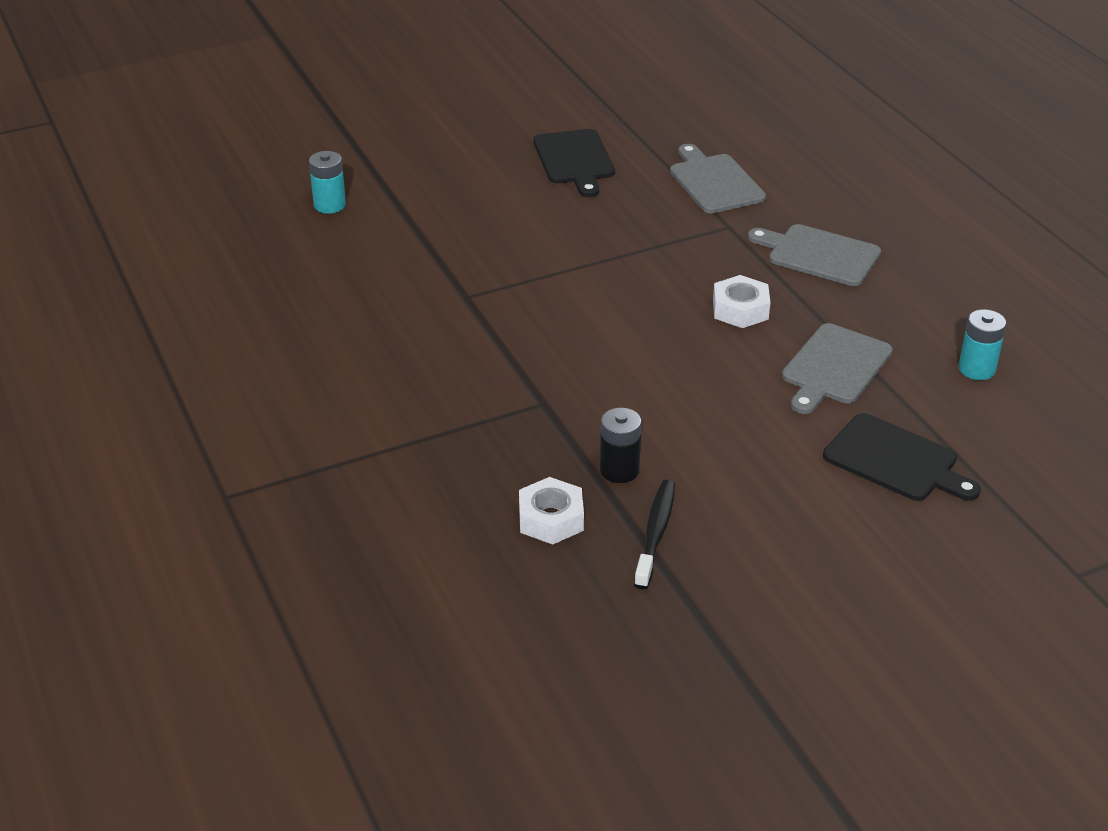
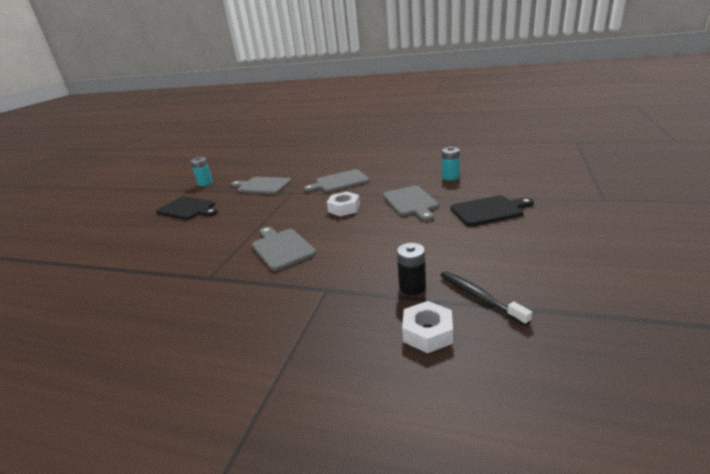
camera: 45 degrees left, 10 degrees down
(329, 205) = (58, 292): turquoise battery -> turquoise battery (205, 183)
(581, 314) = (281, 248): none -> grey cutting board

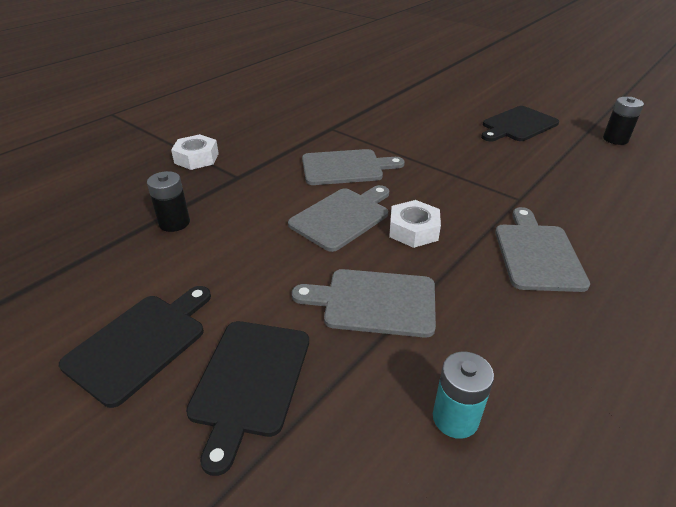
camera: 110 degrees right, 10 degrees up
(205, 183) = (615, 139): turquoise battery -> black battery
(262, 186) = (570, 180): grey cutting board -> grey cutting board (342, 217)
(427, 332) = (111, 209): white nut -> white nut (196, 158)
(479, 297) = (103, 256): black toothbrush -> none
(512, 243) = (140, 343): none -> black cutting board

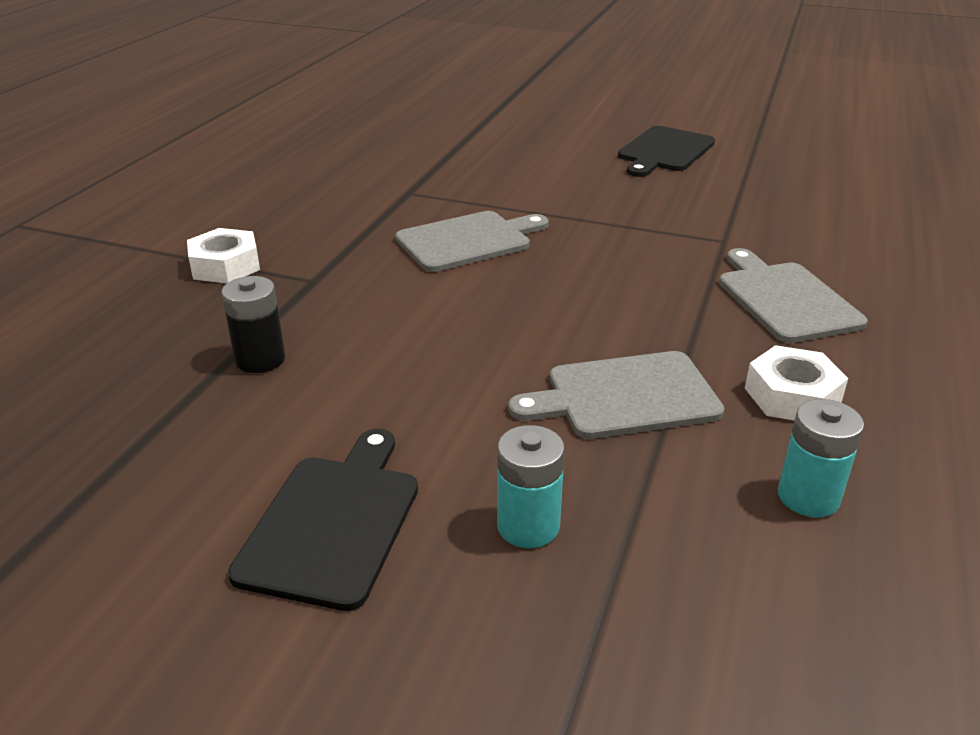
camera: 20 degrees left, 5 degrees down
(250, 381) = (528, 526): black cutting board -> turquoise battery
(342, 217) = (508, 304): grey cutting board -> none
(413, 230) = (616, 302): white nut -> white nut (792, 396)
(615, 139) = (793, 151): black battery -> none

